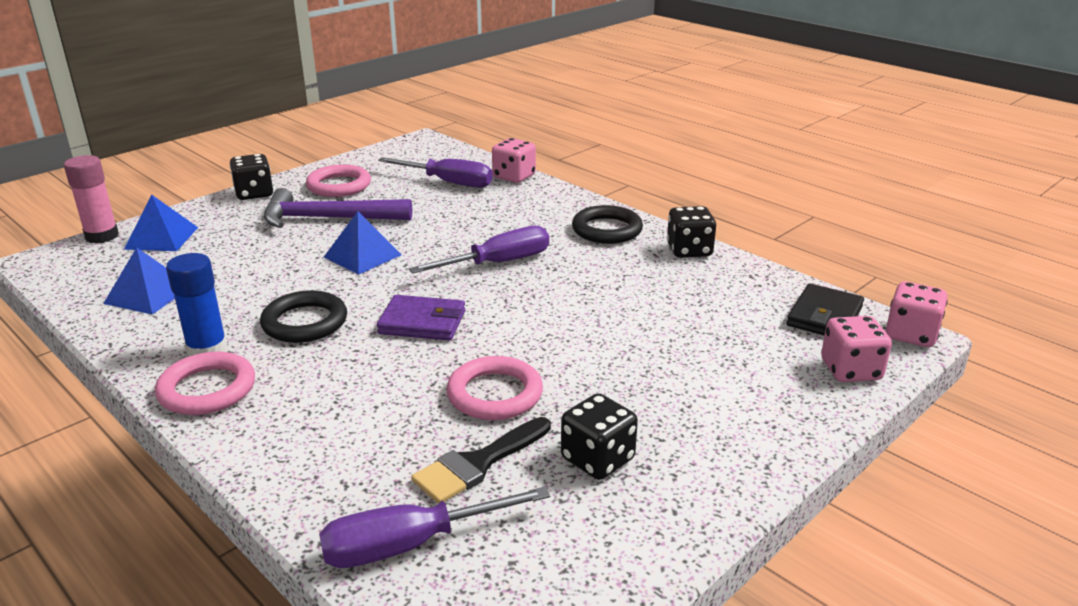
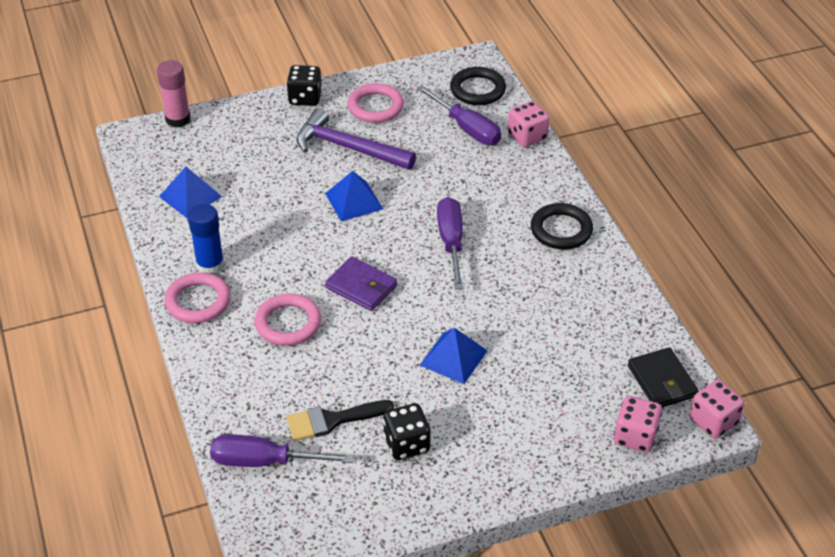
camera: 25 degrees right, 15 degrees up
(161, 238) = (218, 134): blue pyramid -> blue pyramid (453, 357)
(305, 322) = (282, 260): black ring -> black ring (477, 90)
(495, 394) = (374, 369): pink ring -> pink ring (288, 323)
(499, 263) = (451, 242): purple screwdriver -> purple screwdriver turned 90 degrees counterclockwise
(689, 250) = (611, 276): black dice -> none
(824, 316) = (662, 381): black wallet -> black wallet turned 75 degrees counterclockwise

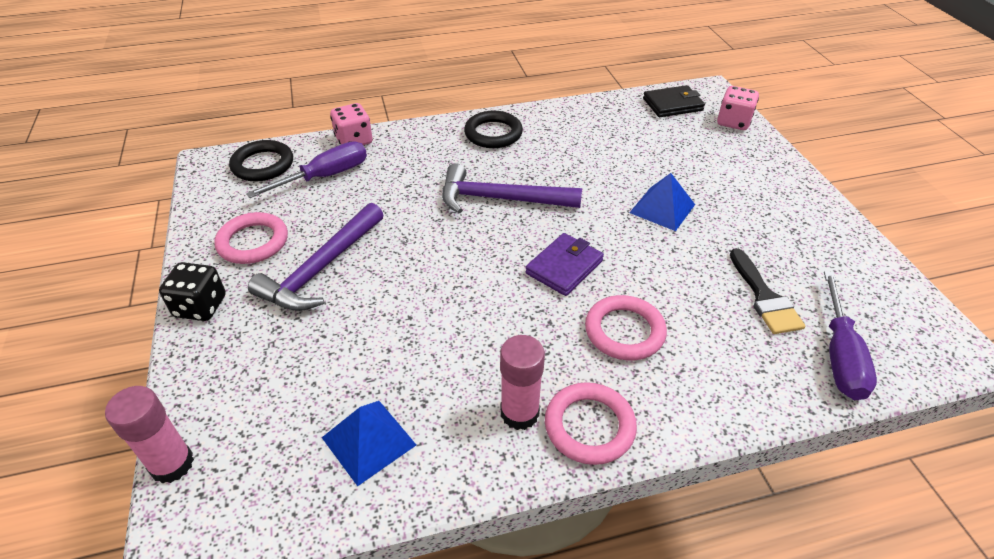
camera: 85 degrees left, 0 degrees up
(210, 265) = (519, 413): blue glue stick -> pink glue stick
(354, 201) = (421, 267): blue pyramid -> none
(407, 444) = (780, 245): black dice -> none
(451, 242) = (500, 199): purple screwdriver -> purple hammer
(713, 421) = (709, 89): pink dice -> none

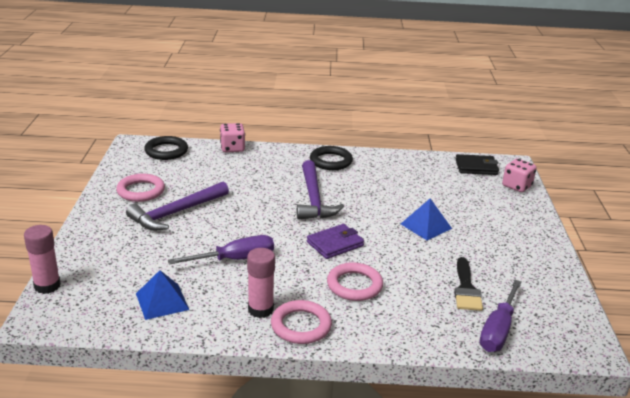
camera: 15 degrees right, 15 degrees down
(200, 306) = (95, 217): black dice -> none
(326, 176) = (204, 165): purple screwdriver -> purple screwdriver (236, 259)
(500, 199) = (313, 199): purple hammer -> purple hammer turned 120 degrees counterclockwise

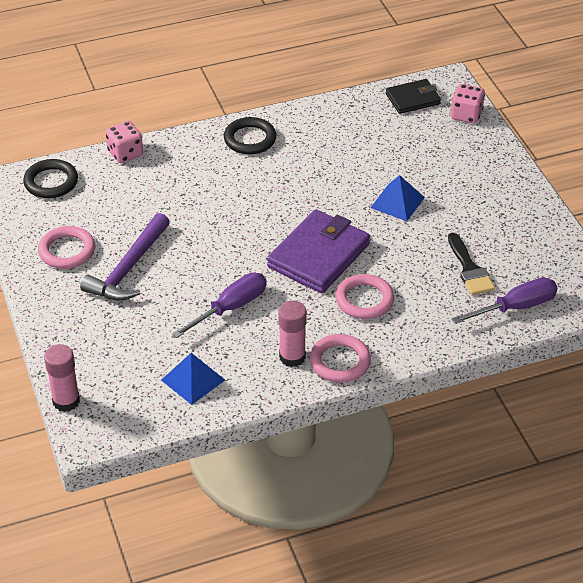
camera: 20 degrees left, 15 degrees up
(313, 199) = (263, 202): purple hammer -> none
(335, 244) = (318, 255): purple wallet -> purple wallet, size x1.71
(498, 330) = (516, 307): purple screwdriver -> purple screwdriver turned 120 degrees counterclockwise

